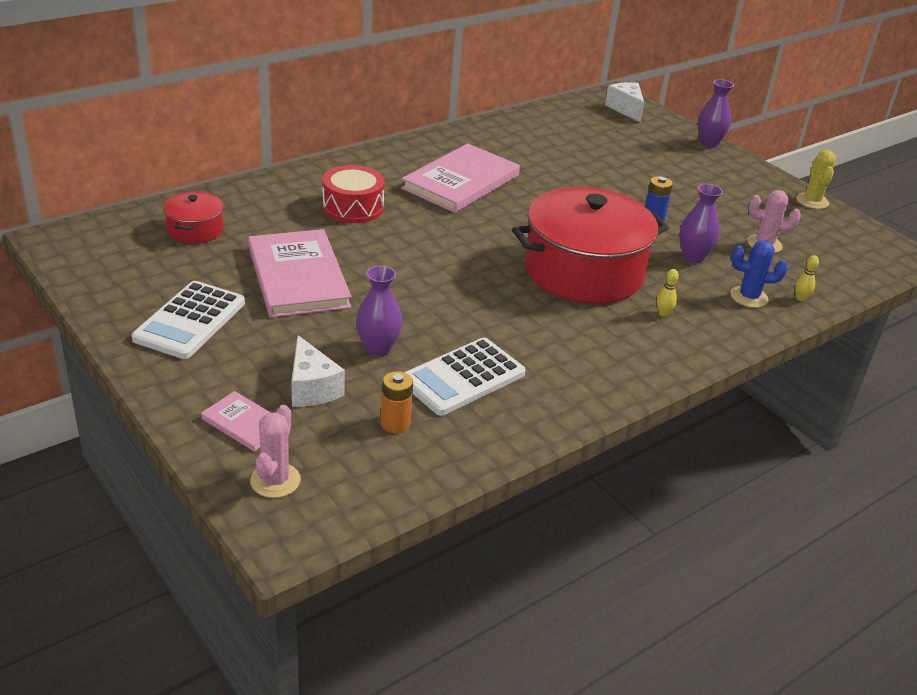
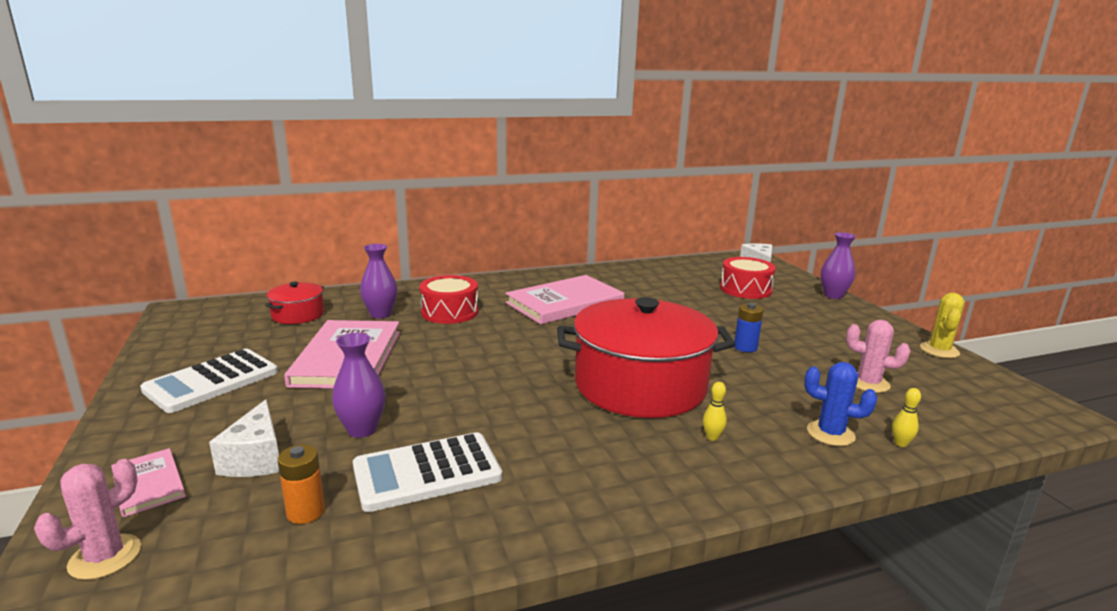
camera: 20 degrees right, 15 degrees down
(626, 143) = (745, 289): none -> red drum
(693, 257) = (775, 386): purple vase -> purple vase (380, 314)

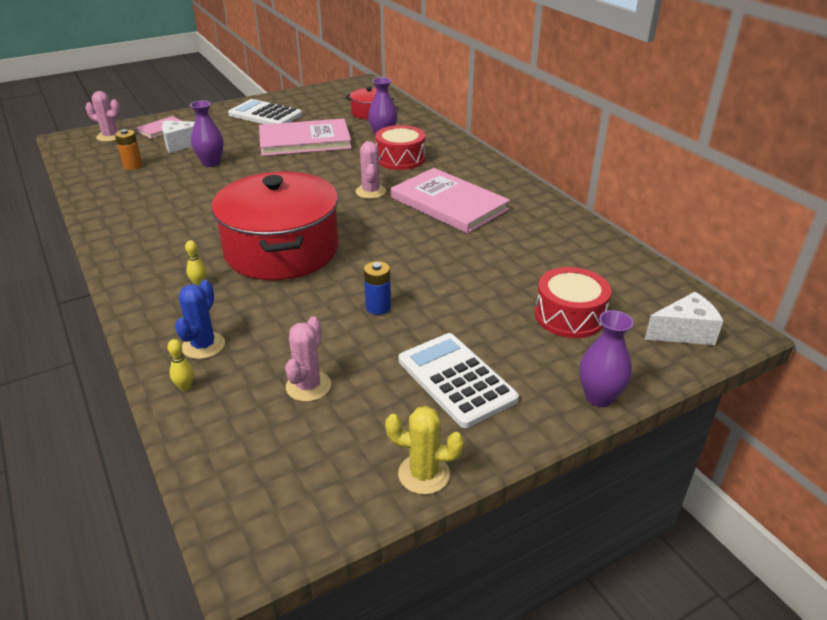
camera: 80 degrees right, 15 degrees up
(427, 472) = (164, 188): white calculator -> white calculator (456, 380)
(521, 332) = (370, 192): none -> pink cactus

